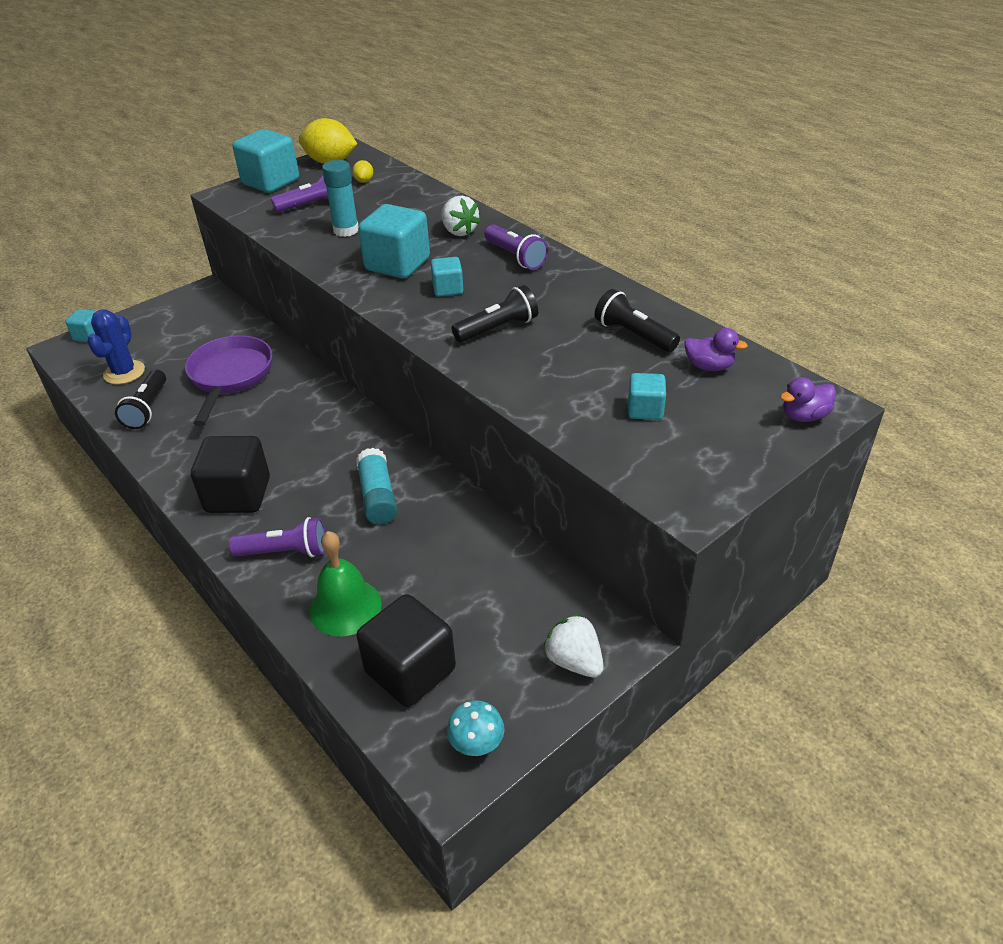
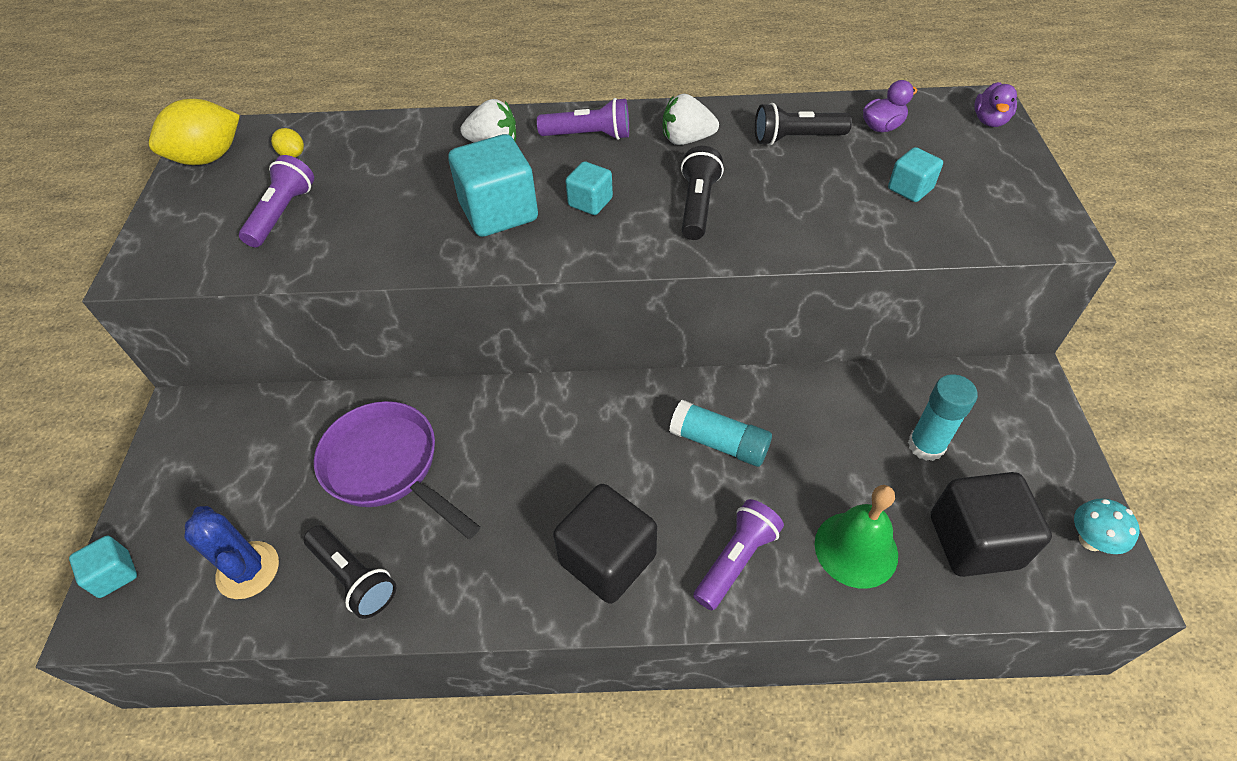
camera: 50 degrees left, 10 degrees up
(271, 182) = (174, 221): turquoise cube -> none
(346, 230) = (377, 215): turquoise glue stick -> turquoise glue stick (926, 445)
(574, 661) = (1033, 423): white strawberry -> white strawberry (686, 139)

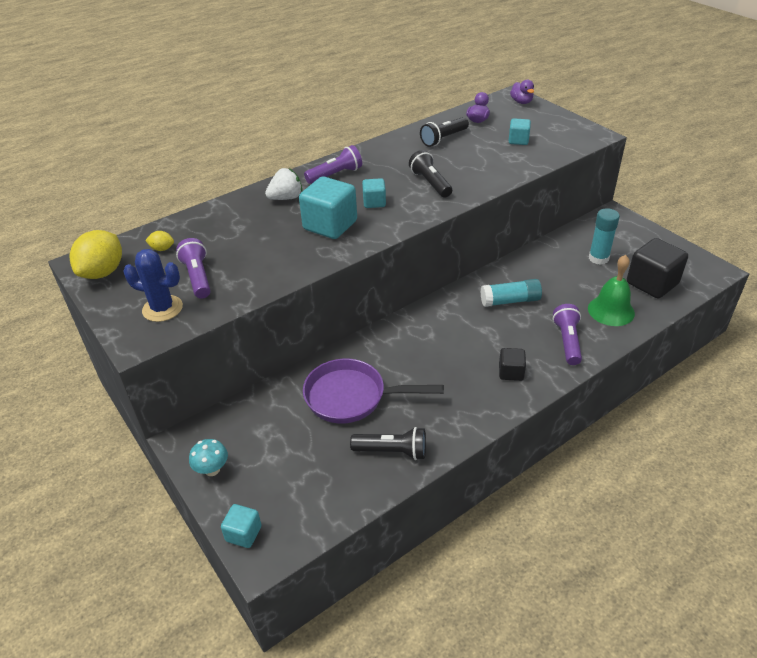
camera: 35 degrees left, 10 degrees down
(248, 570) = (326, 483): blue cactus -> blue cactus (162, 308)
(607, 559) = (511, 372): black cube -> black cube, size x0.53
(686, 139) = (390, 158): white strawberry -> none
(1090, 540) = (692, 261): turquoise mushroom -> turquoise mushroom (212, 469)

